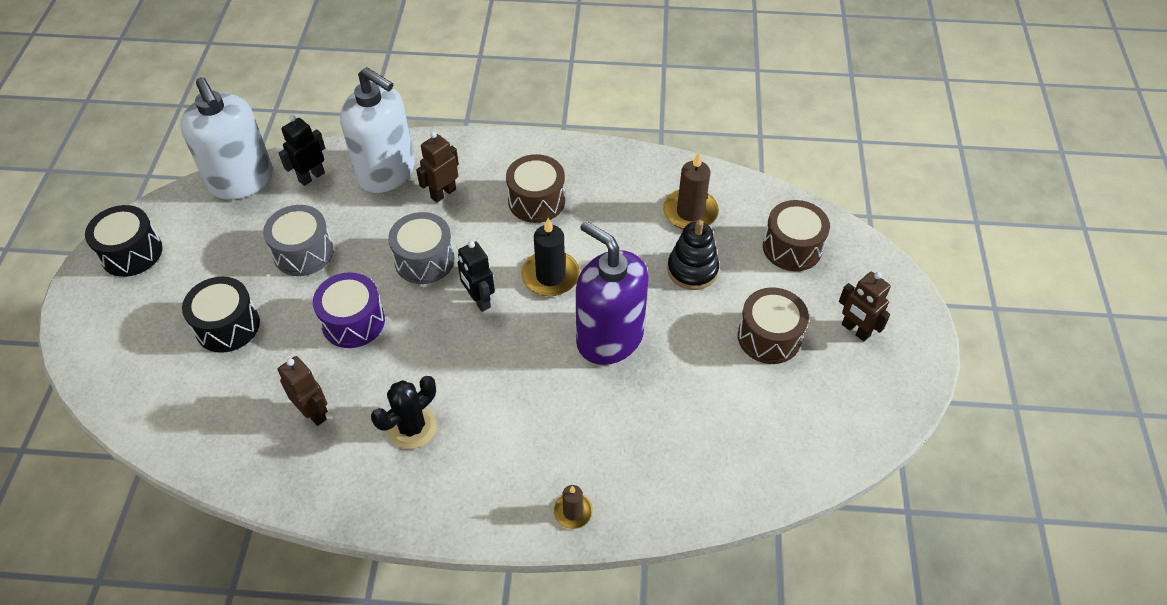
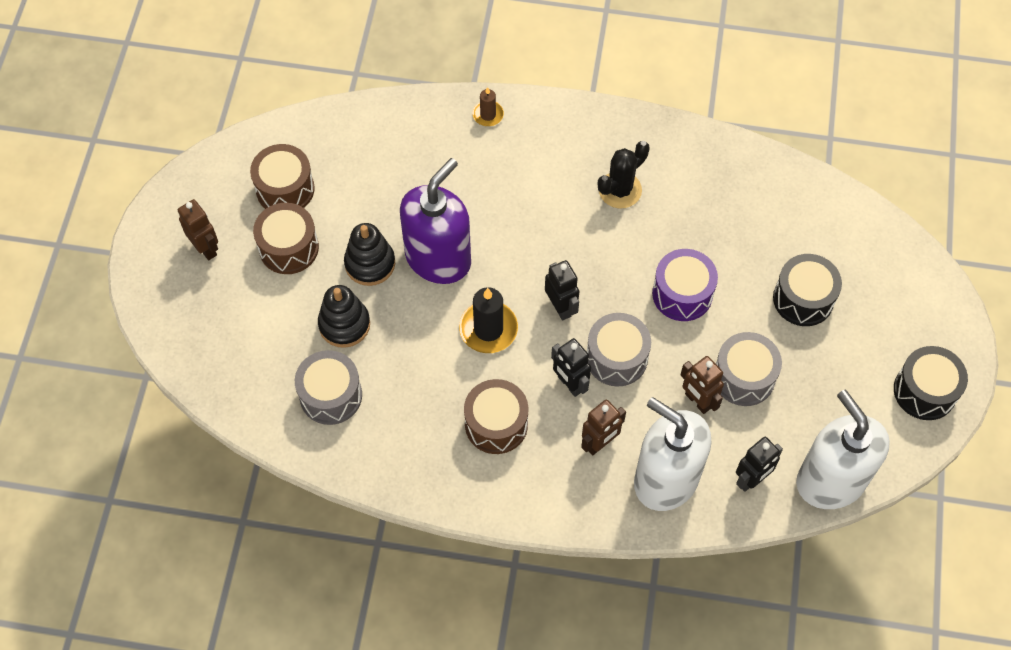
camera: 175 degrees left, 10 degrees up
(314, 413) = (706, 209): brown robot -> brown robot (697, 401)
(470, 236) = (569, 384): none -> black robot
(609, 338) = (438, 258): purple soap dispenser -> purple soap dispenser turned 105 degrees counterclockwise
(680, 327) = (370, 263): none -> black stacking toy
(690, 212) = (331, 395): brown candle -> grey drum
(792, 247) = (236, 342): brown drum -> brown drum (285, 189)

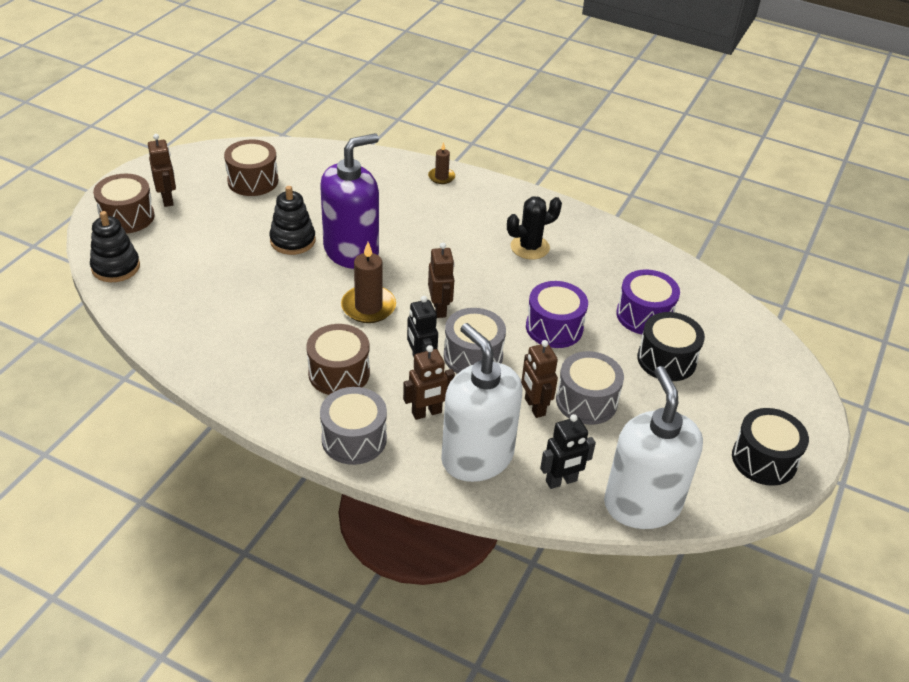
camera: 15 degrees right, 20 degrees down
(289, 248) = (233, 215): brown drum -> brown drum (127, 217)
(331, 395) = (207, 315): grey drum -> grey drum (354, 439)
(344, 324) = (247, 272): black stacking toy -> black stacking toy (116, 267)
(488, 329) = (368, 307): black candle -> brown candle
(561, 307) = (440, 309): black robot -> brown robot
(765, 247) = (644, 315): none -> purple drum

